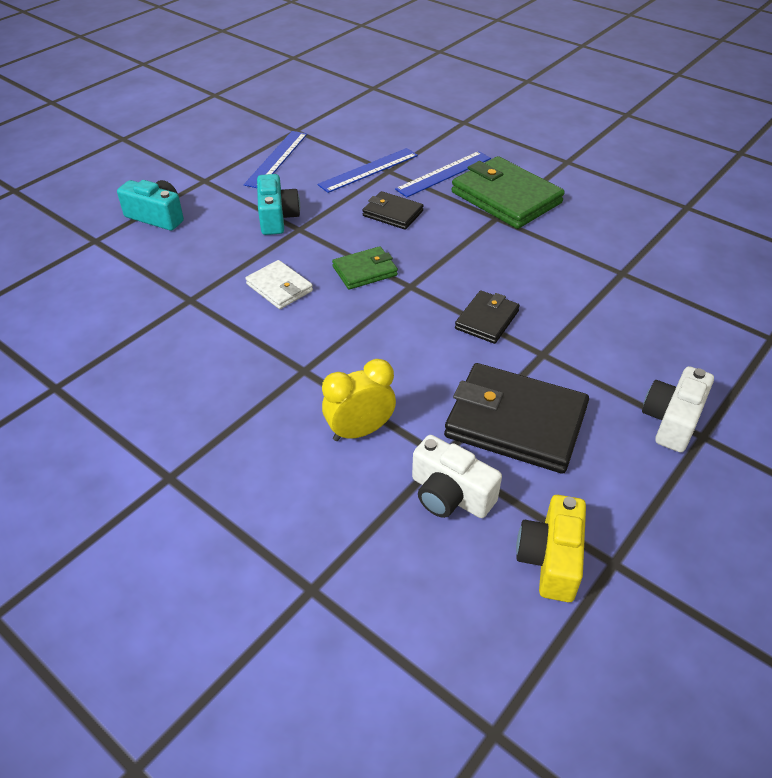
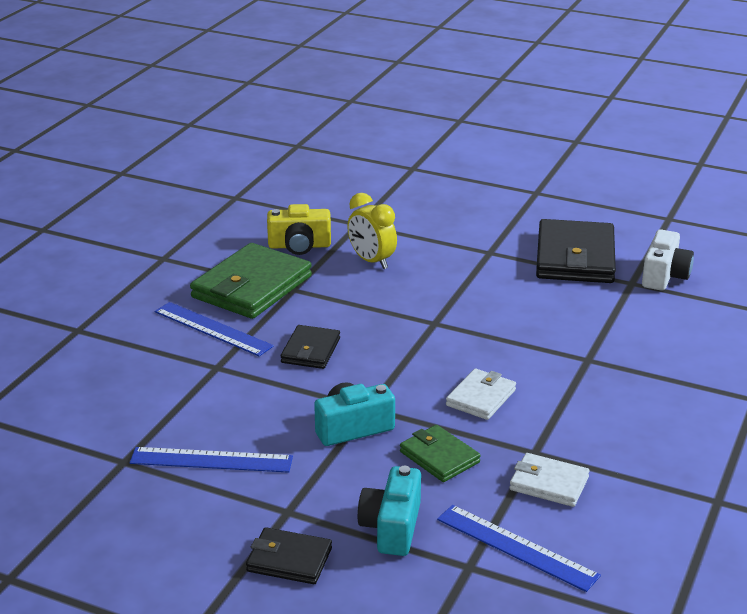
camera: 105 degrees left, 15 degrees down
(147, 297) = (549, 483): none -> white wallet
(360, 431) = (635, 320): yellow clock -> yellow clock (372, 261)
(365, 271) = (424, 351): green wallet -> green wallet (439, 457)
(368, 170) = (219, 381): blue ruler -> blue ruler (516, 547)
(487, 320) = (461, 279): black wallet -> black wallet (289, 560)
(550, 559) = (684, 237): yellow camera -> yellow camera (299, 246)
(672, 420) = (529, 202): white camera -> none

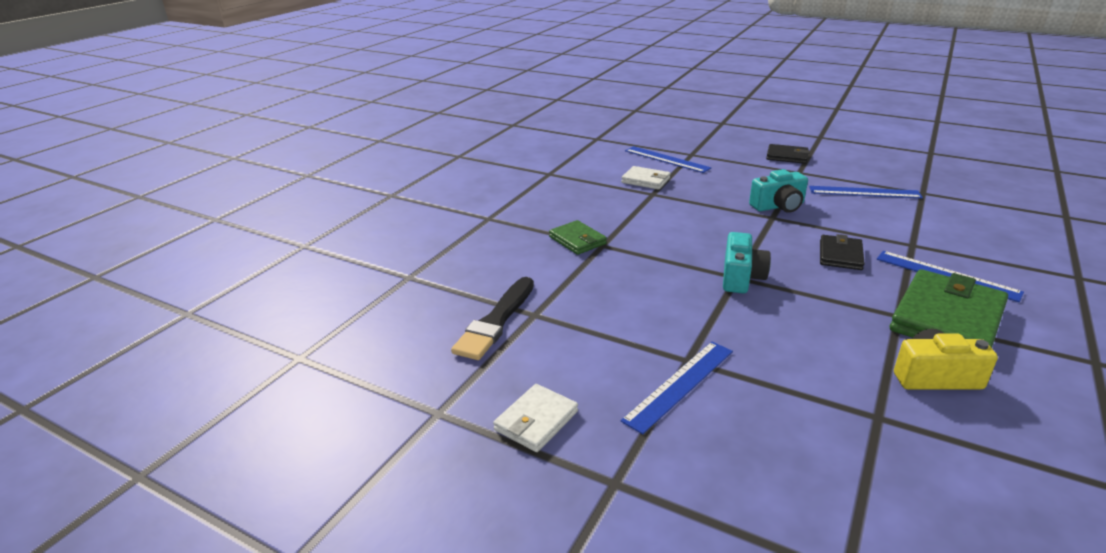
camera: 175 degrees left, 0 degrees up
(372, 261) = (828, 350): yellow clock -> none
(392, 527) = (736, 166): turquoise camera -> turquoise camera (741, 277)
(439, 457) = (714, 192): green wallet -> green wallet (577, 240)
(481, 398) = (689, 221): white wallet -> white wallet (536, 421)
(496, 237) = (680, 385): none -> blue ruler
(575, 257) = (585, 348): black wallet -> none
(664, 276) = (496, 321): white camera -> black brush

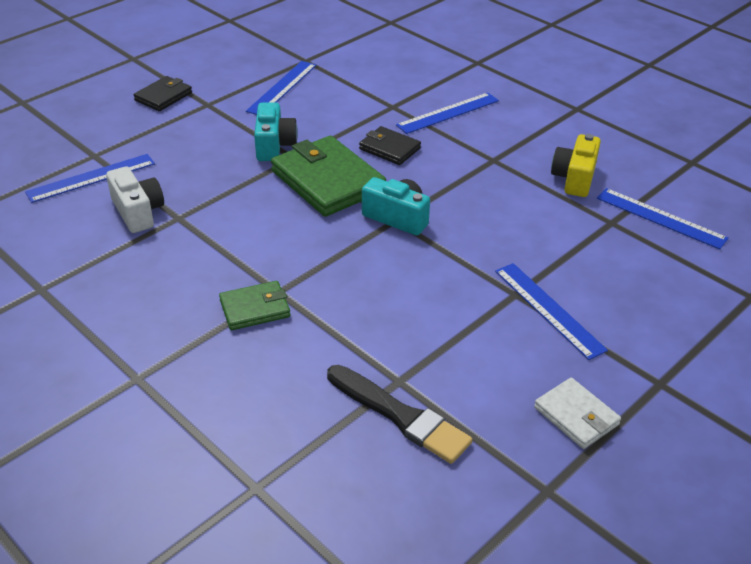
camera: 75 degrees left, 10 degrees up
(645, 180) = (138, 212): white wallet -> white camera
(935, 462) = (660, 218): none -> blue ruler
(946, 319) = (507, 140): green wallet -> green wallet (327, 181)

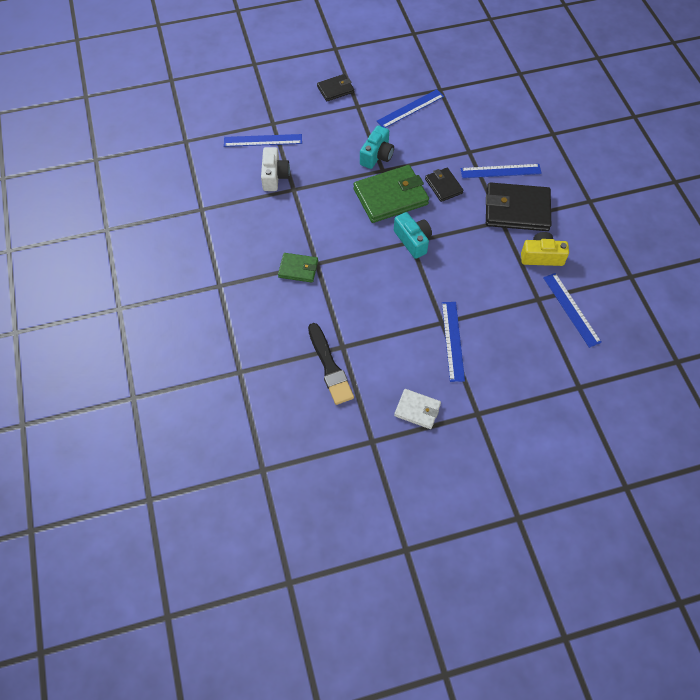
camera: 30 degrees right, 20 degrees up
(327, 181) = (390, 196): green wallet -> green wallet turned 75 degrees clockwise
(502, 143) = (517, 210): none -> black wallet
(574, 178) = (541, 256): yellow camera -> yellow camera turned 45 degrees clockwise
(576, 416) = (417, 410): white wallet -> white wallet turned 60 degrees counterclockwise

